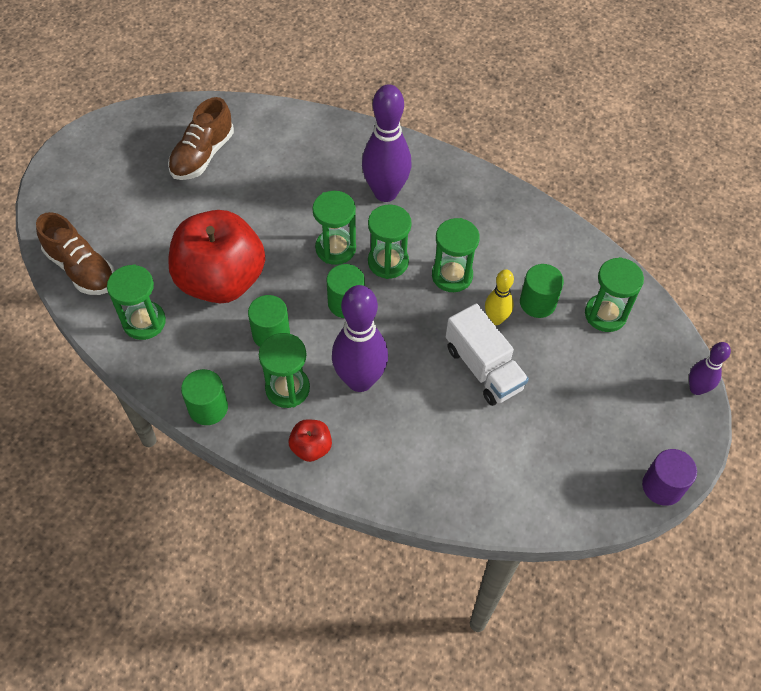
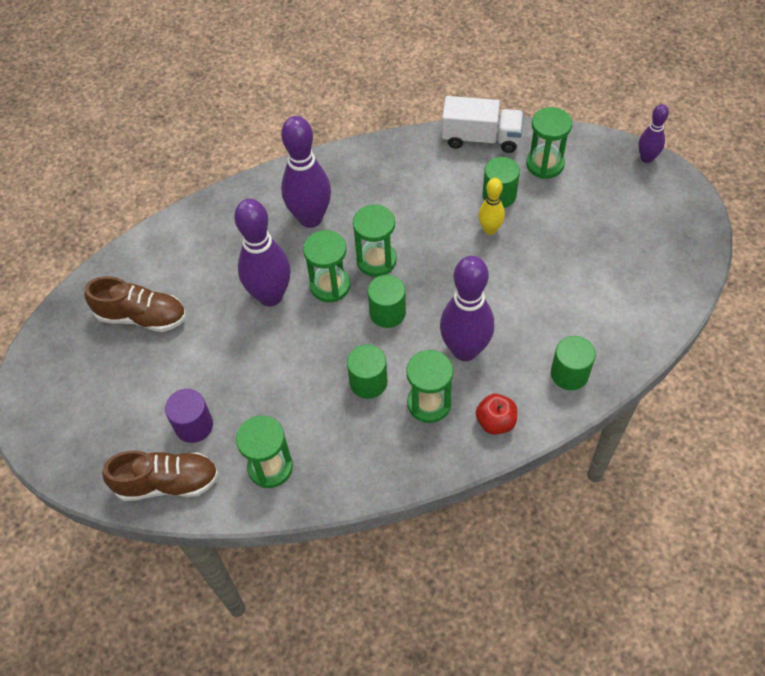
camera: 45 degrees left, 0 degrees up
(202, 155) = (142, 316): brown shoe -> brown shoe turned 60 degrees counterclockwise
(208, 408) = (397, 471): green cylinder -> green cylinder (569, 374)
(221, 280) = (283, 384): red apple -> none
(291, 218) = (270, 296): none -> purple bowling pin
(452, 275) = (427, 229): green hourglass -> none
(483, 368) = (524, 265): white truck -> white truck (481, 138)
(662, 486) = (703, 231): purple cylinder -> purple cylinder (194, 425)

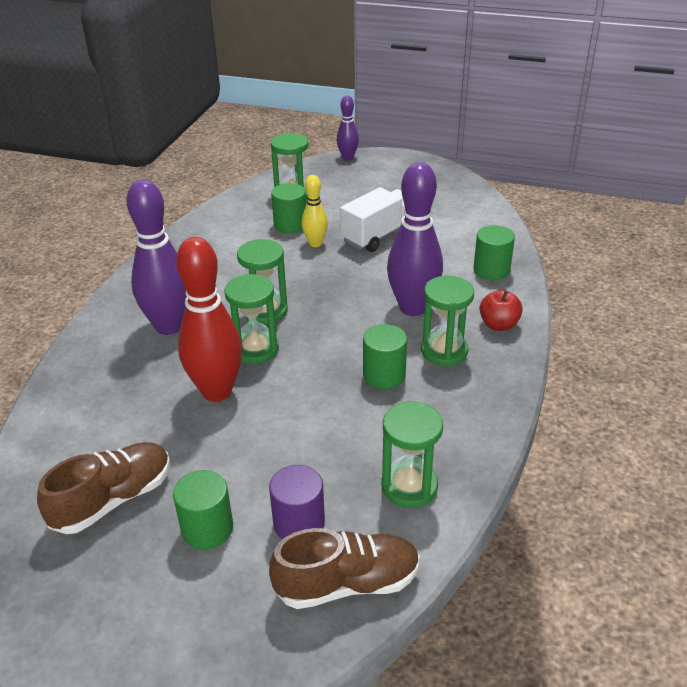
camera: 55 degrees left, 20 degrees down
(167, 483) = (347, 583): brown shoe -> brown shoe turned 45 degrees clockwise
(270, 296) = (217, 391): purple bowling pin -> red bowling pin
(387, 313) = (326, 330): green cylinder -> green cylinder (207, 529)
(481, 138) = (226, 208): white truck -> white truck (379, 235)

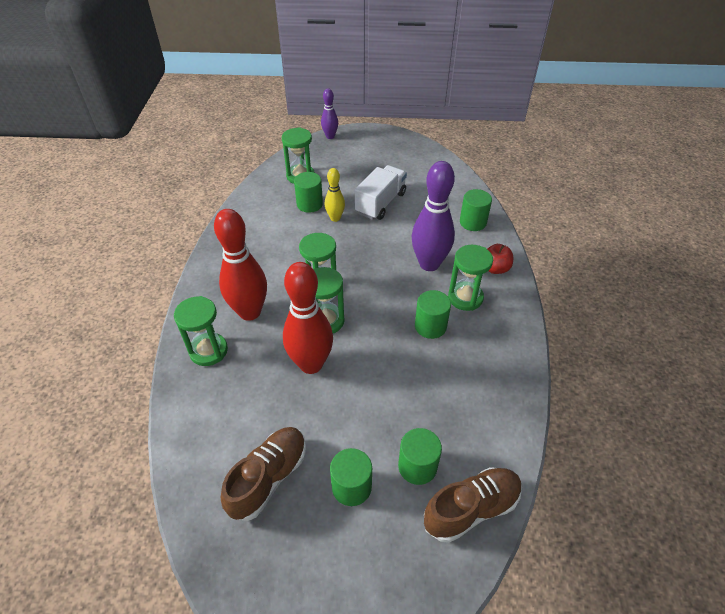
camera: 15 degrees left, 10 degrees up
(169, 326) = (250, 312): purple bowling pin -> red bowling pin
(299, 523) = (417, 466): purple cylinder -> green cylinder
(409, 486) = (483, 417): green hourglass -> green hourglass (208, 351)

